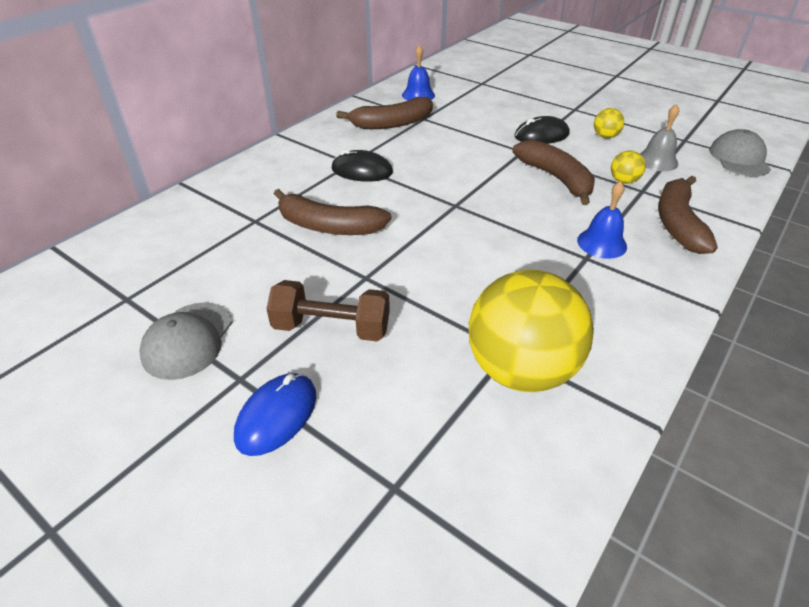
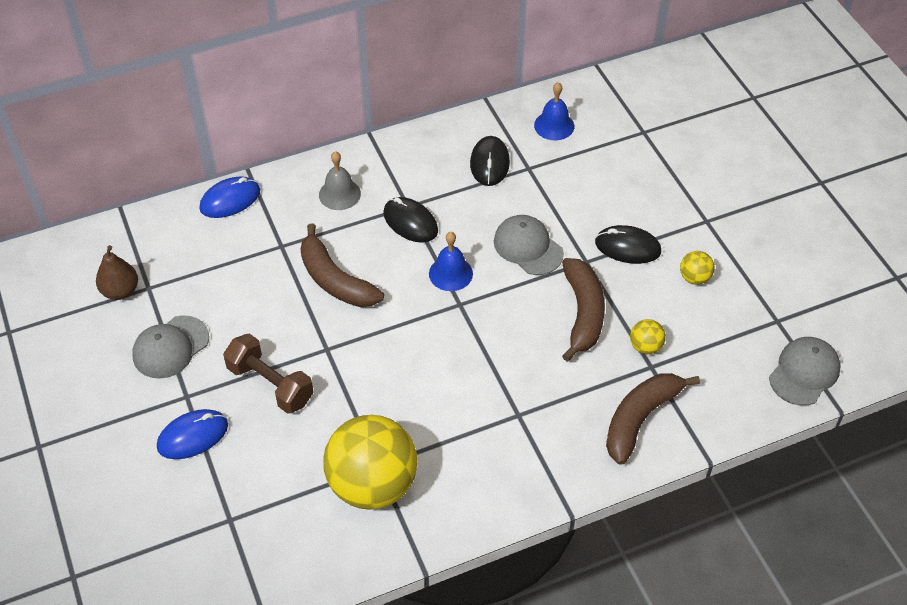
camera: 30 degrees right, 10 degrees up
(92, 313) = (120, 291): none -> brown pear
(177, 206) = (230, 200): none -> blue mouse
(392, 123) = (489, 163): brown banana -> black mouse
(471, 156) = (528, 247): none -> grey cap
(602, 243) = (547, 407): blue bell -> blue bell (450, 273)
(657, 161) = (711, 336): grey bell -> grey bell (339, 194)

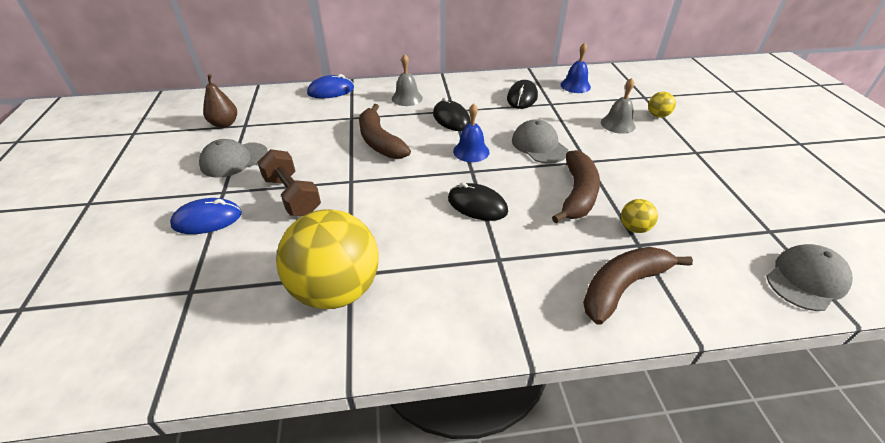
camera: 15 degrees right, 10 degrees down
(615, 190) = (617, 124): none -> grey bell
(627, 247) = (624, 158): black mouse -> black mouse (477, 205)
(694, 278) = (684, 186): yellow ball -> yellow ball (657, 115)

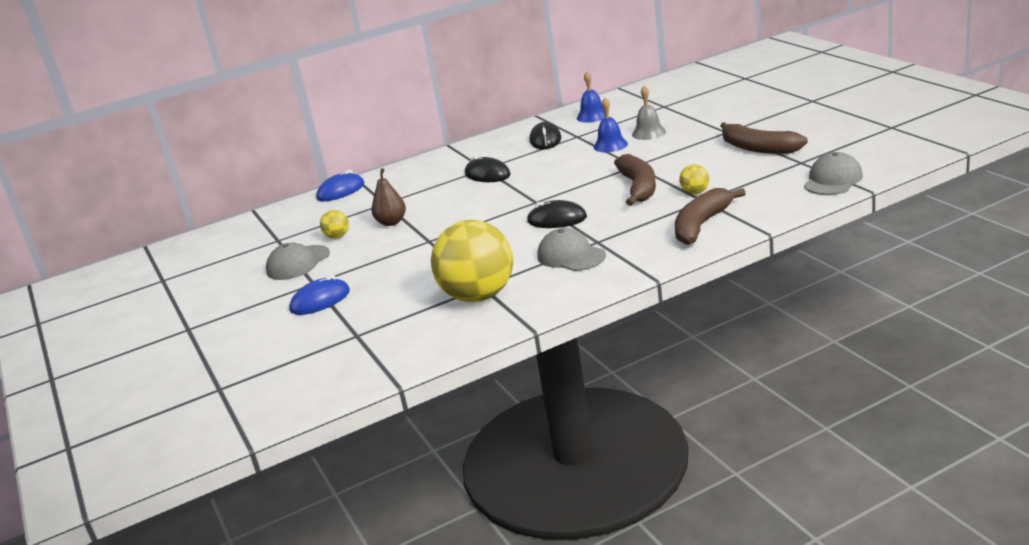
camera: 15 degrees left, 15 degrees down
(224, 124) = (255, 245): brown pear -> brown pear (391, 222)
(292, 196) = (383, 265): brown dumbbell -> none
(379, 141) = (431, 209): brown banana -> brown banana (758, 148)
(407, 98) = (428, 173): grey bell -> none
(471, 151) = (525, 190): blue bell -> blue bell (610, 145)
(539, 145) = (585, 168): grey cap -> grey cap (571, 256)
(657, 115) = (682, 116): yellow ball -> yellow ball (337, 236)

